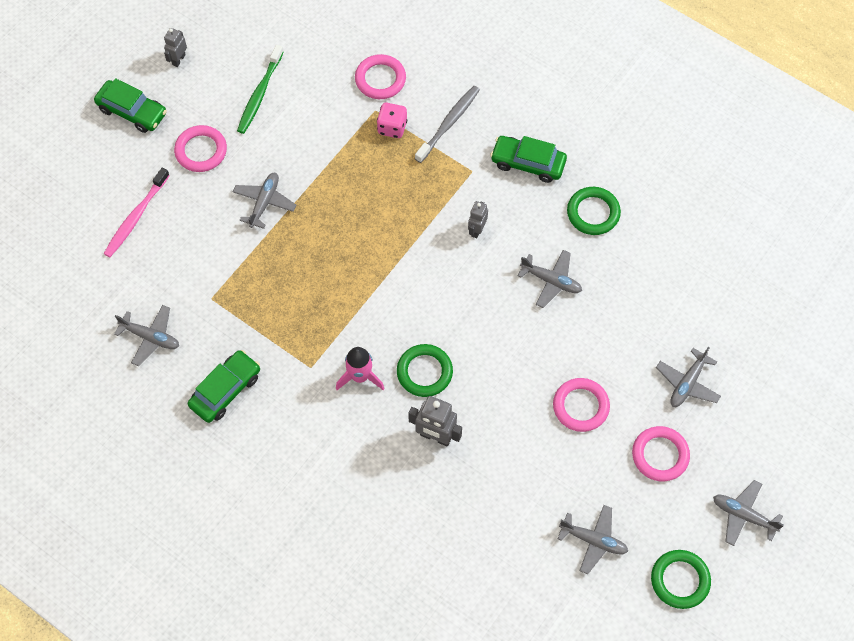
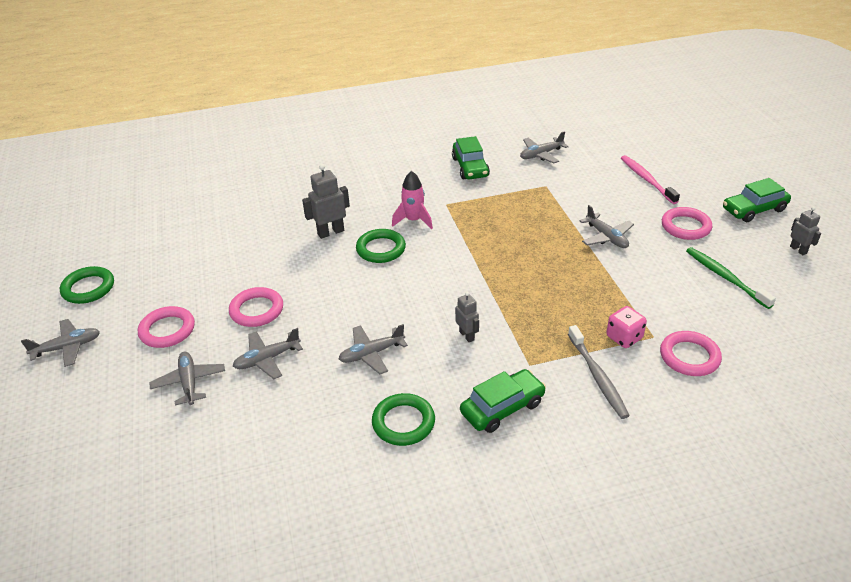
camera: 130 degrees right, 25 degrees down
(593, 540) = (170, 264): grey plane -> grey plane (267, 359)

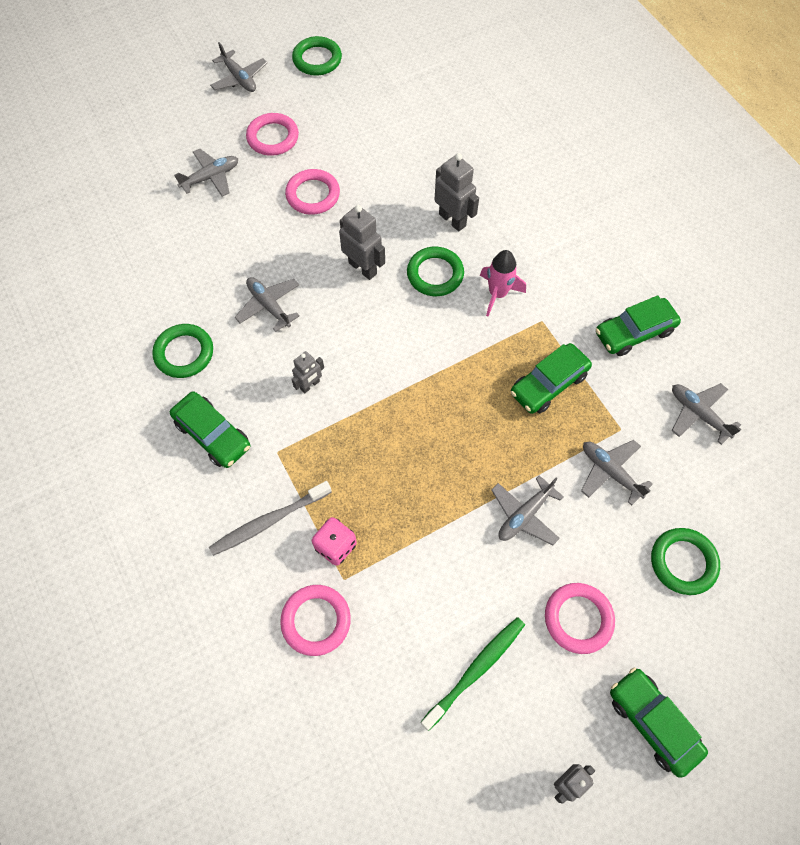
camera: 75 degrees right, 25 degrees up
(267, 359) = (248, 224): grey plane -> grey plane (610, 472)
(356, 288) = (363, 268): none -> grey robot
(501, 210) = (548, 384): none -> green car
(646, 179) = (683, 562): pink toothbrush -> green ring

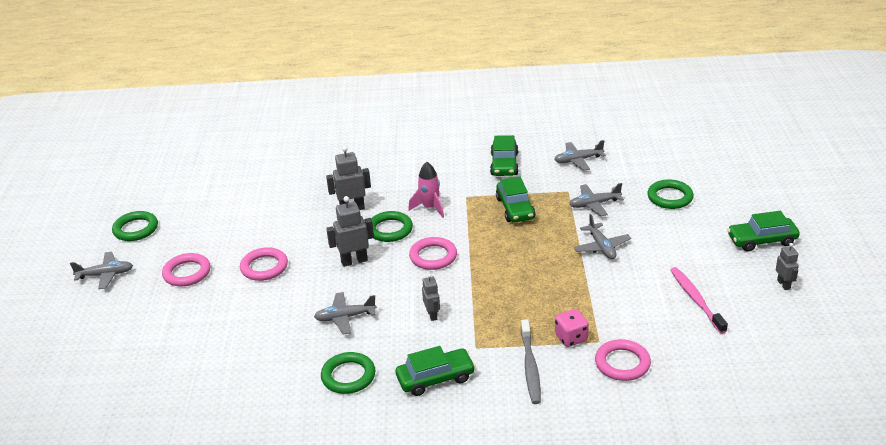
camera: 60 degrees left, 30 degrees down
(211, 177) = (190, 317): grey plane -> none
(476, 670) = (696, 299): green toothbrush -> pink toothbrush
(578, 619) = (683, 247): pink ring -> pink ring (433, 256)

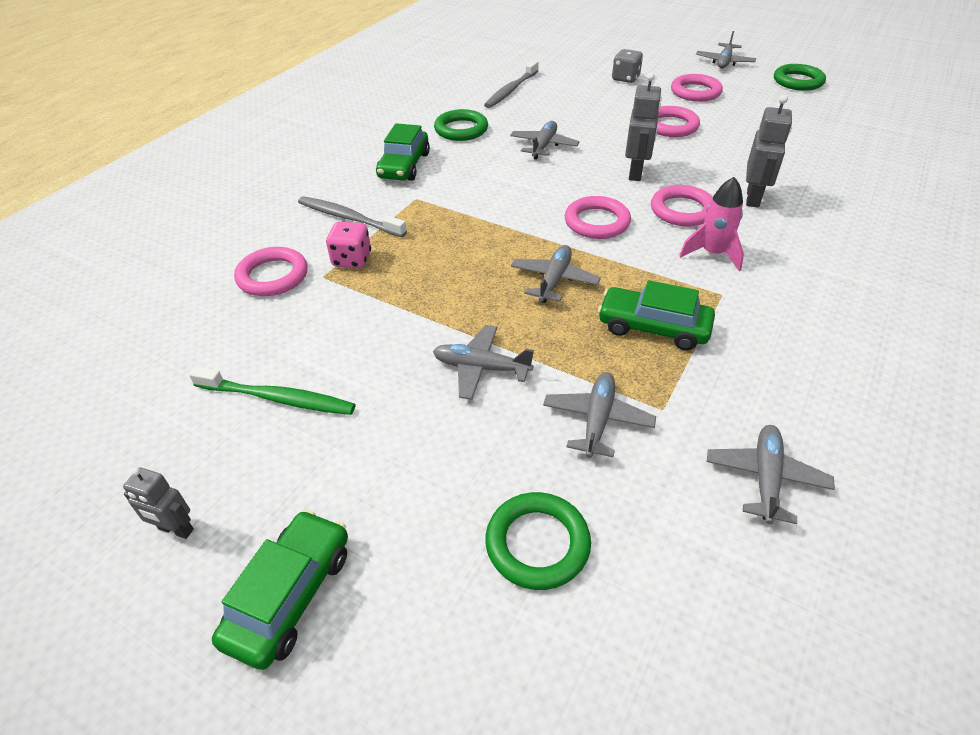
camera: 120 degrees right, 10 degrees up
(175, 319) = (625, 78): none -> grey dice
(244, 381) = (511, 90): none -> grey toothbrush
(390, 229) = (682, 210): green ring -> pink ring
(432, 315) = (493, 190): grey robot -> none
(504, 164) = (802, 371): green car -> none
(509, 251) = (554, 280): none -> grey plane
(696, 299) = (278, 398): pink toothbrush -> green toothbrush

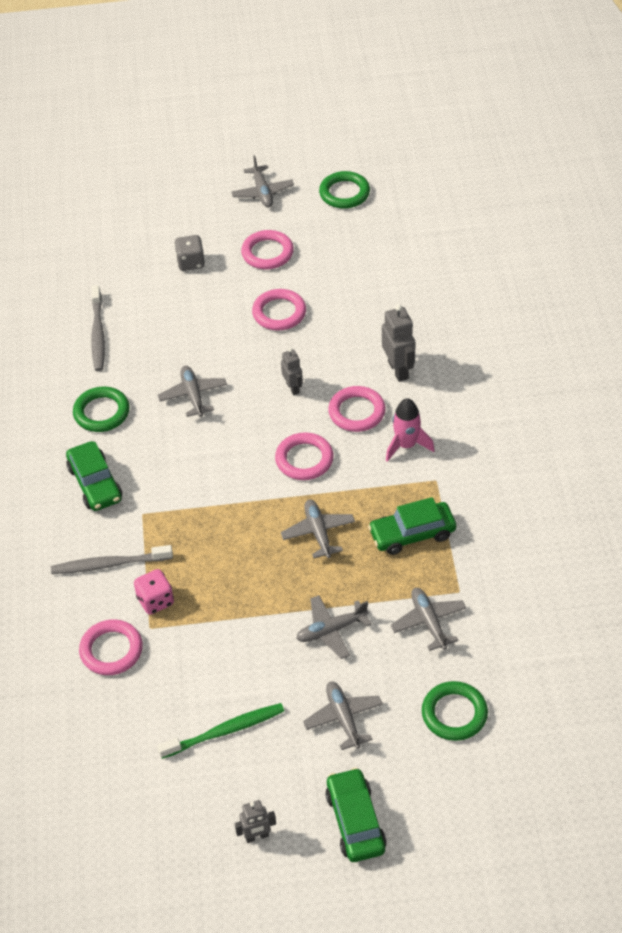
camera: 35 degrees left, 5 degrees up
(636, 173) = (293, 388): grey robot -> grey robot, size x0.62
(765, 478) = (540, 602): grey plane -> grey plane (343, 718)

